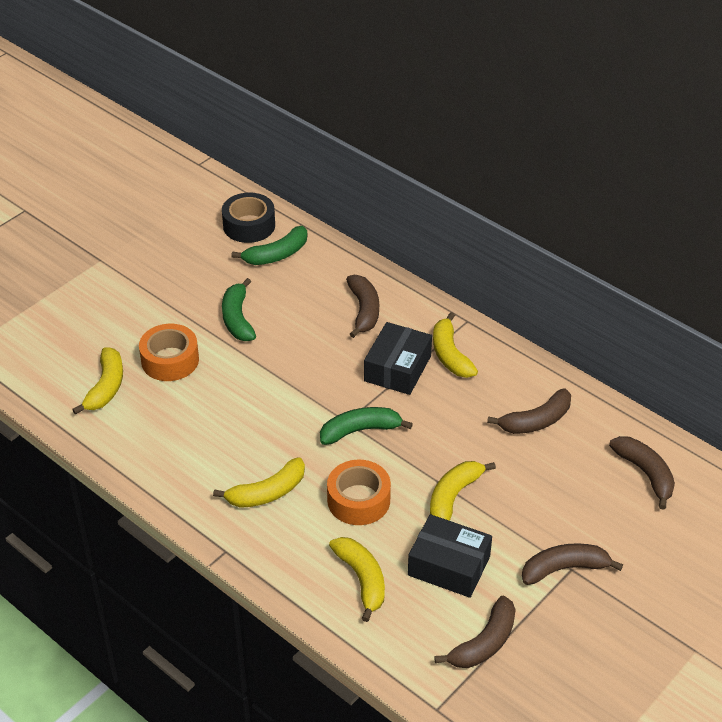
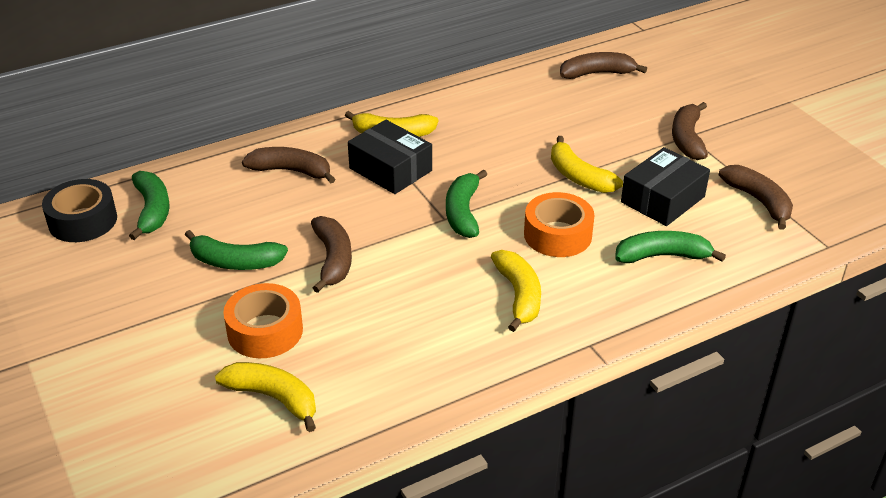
camera: 70 degrees left, 5 degrees down
(362, 579) = (662, 256): yellow banana -> green banana
(536, 421) = (508, 109): brown banana -> brown banana (333, 259)

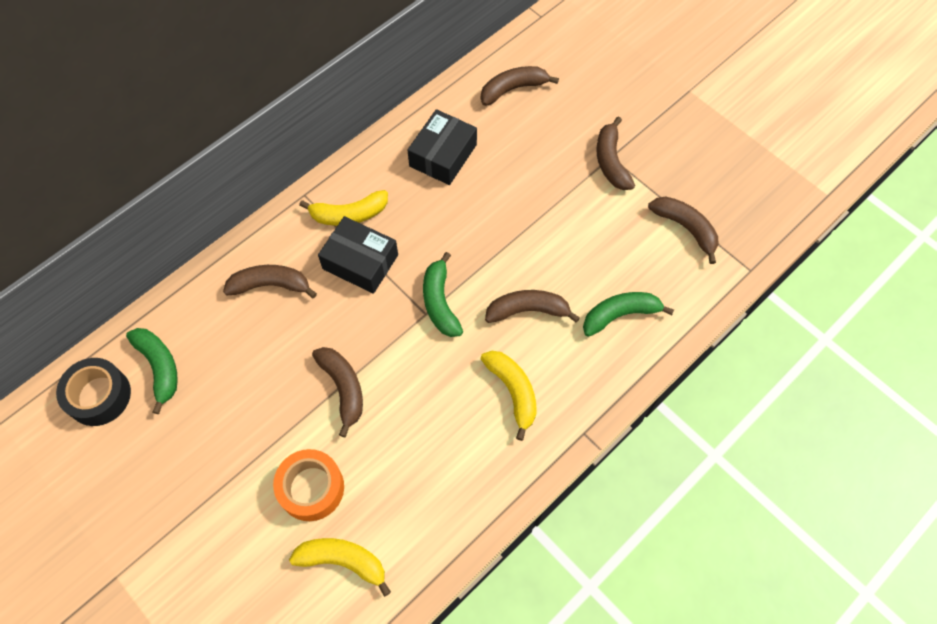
camera: 15 degrees left, 25 degrees up
(235, 262) = (257, 413): green banana -> none
(557, 235) = (527, 310): orange tape -> brown banana
(579, 177) = (529, 232): yellow banana -> none
(662, 199) = (606, 245): black box -> black box (443, 155)

